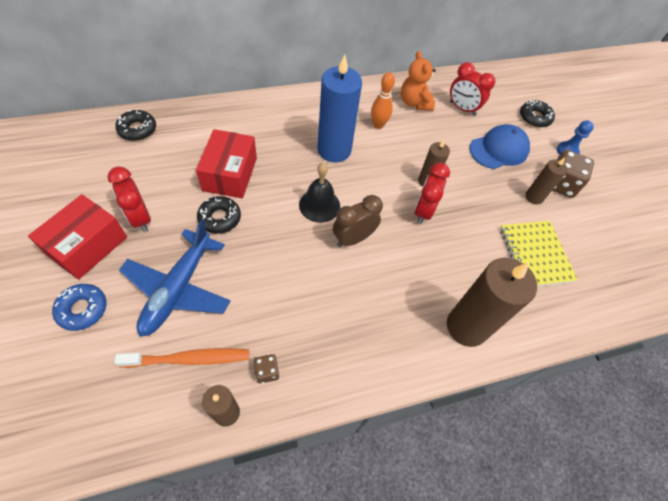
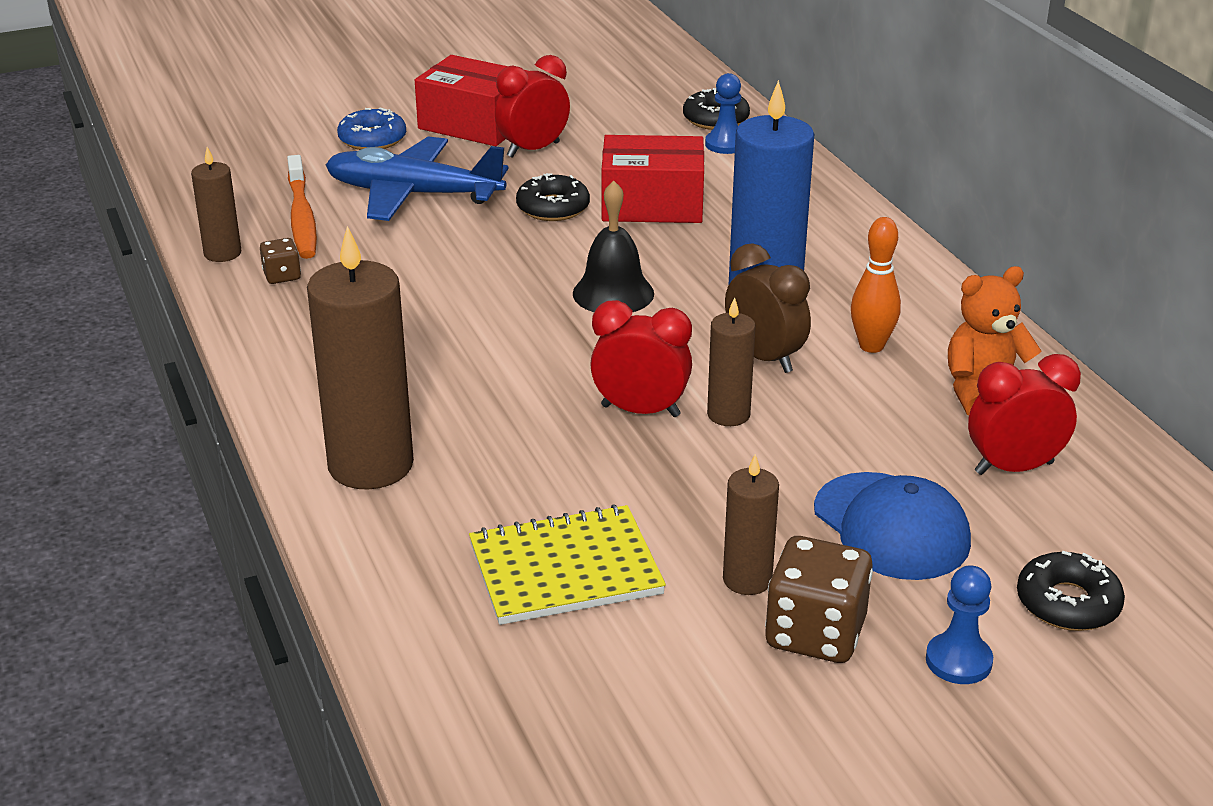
camera: 90 degrees right, 25 degrees down
(171, 132) = (725, 144): none -> blue pawn
(353, 238) = (545, 333): brown clock -> brown clock (764, 358)
(462, 108) = (1014, 468): red clock -> red clock turned 45 degrees clockwise

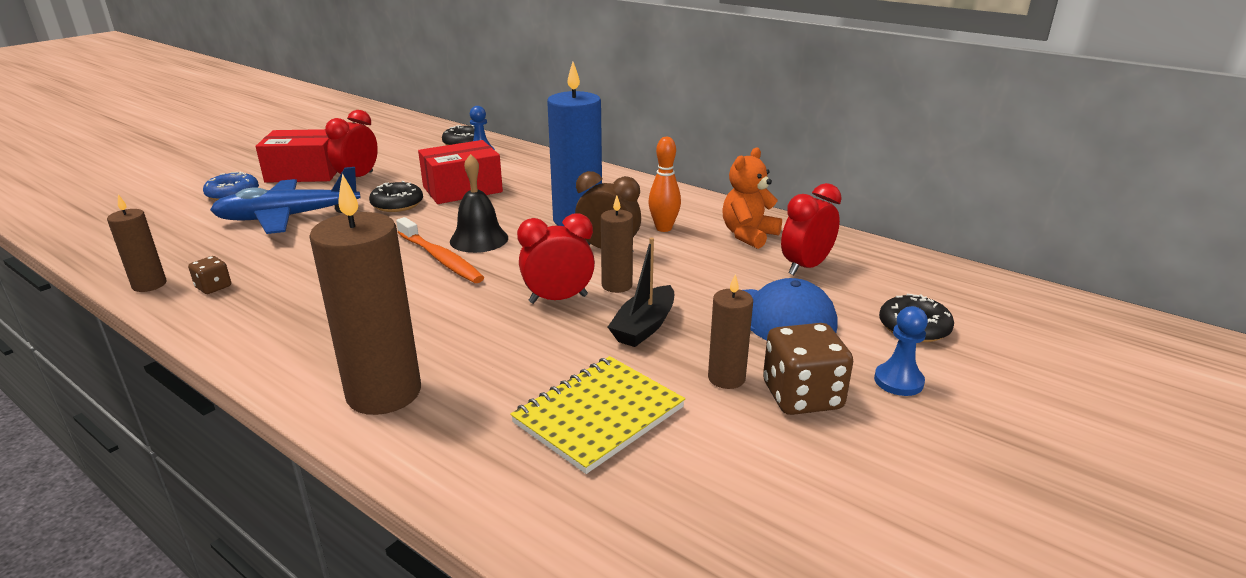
camera: 30 degrees left, 5 degrees down
(302, 217) = (206, 248): orange toothbrush -> orange toothbrush (440, 258)
(711, 482) = (644, 327): none -> black boat

